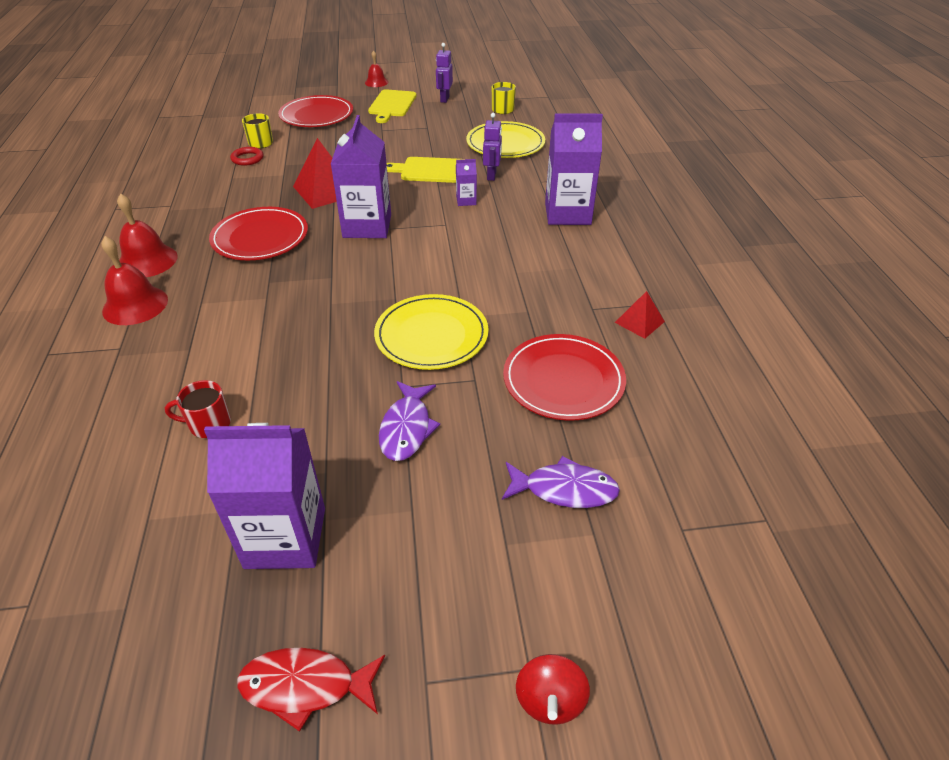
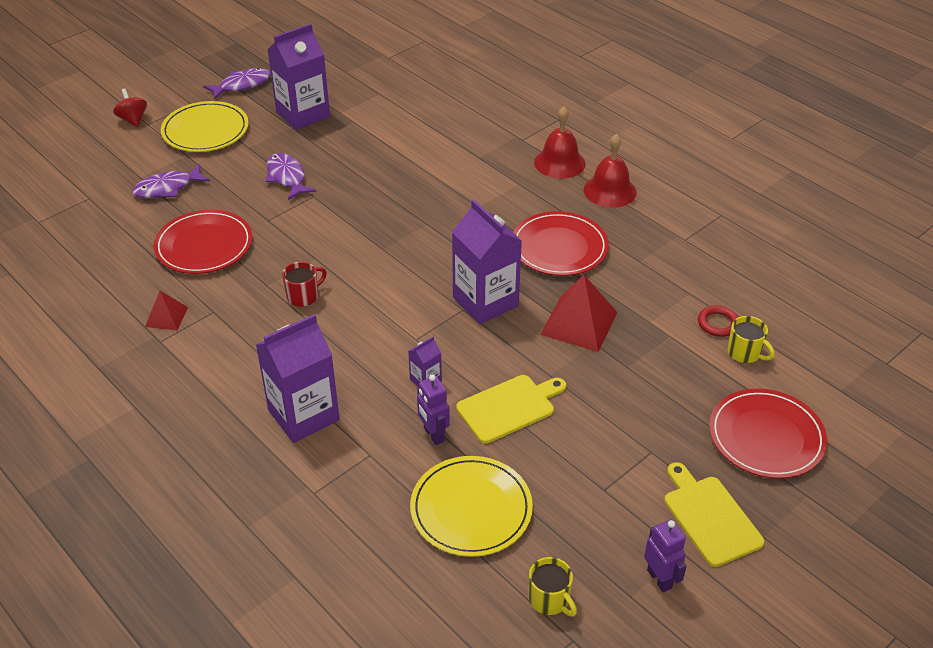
camera: 145 degrees right, 0 degrees up
(209, 424) = (406, 132): red mug -> red mug (303, 296)
(305, 686) = (242, 85): red fish -> purple fish
(376, 82) = (810, 568): red bell -> none
(431, 335) = (325, 234): yellow plate -> yellow plate (205, 130)

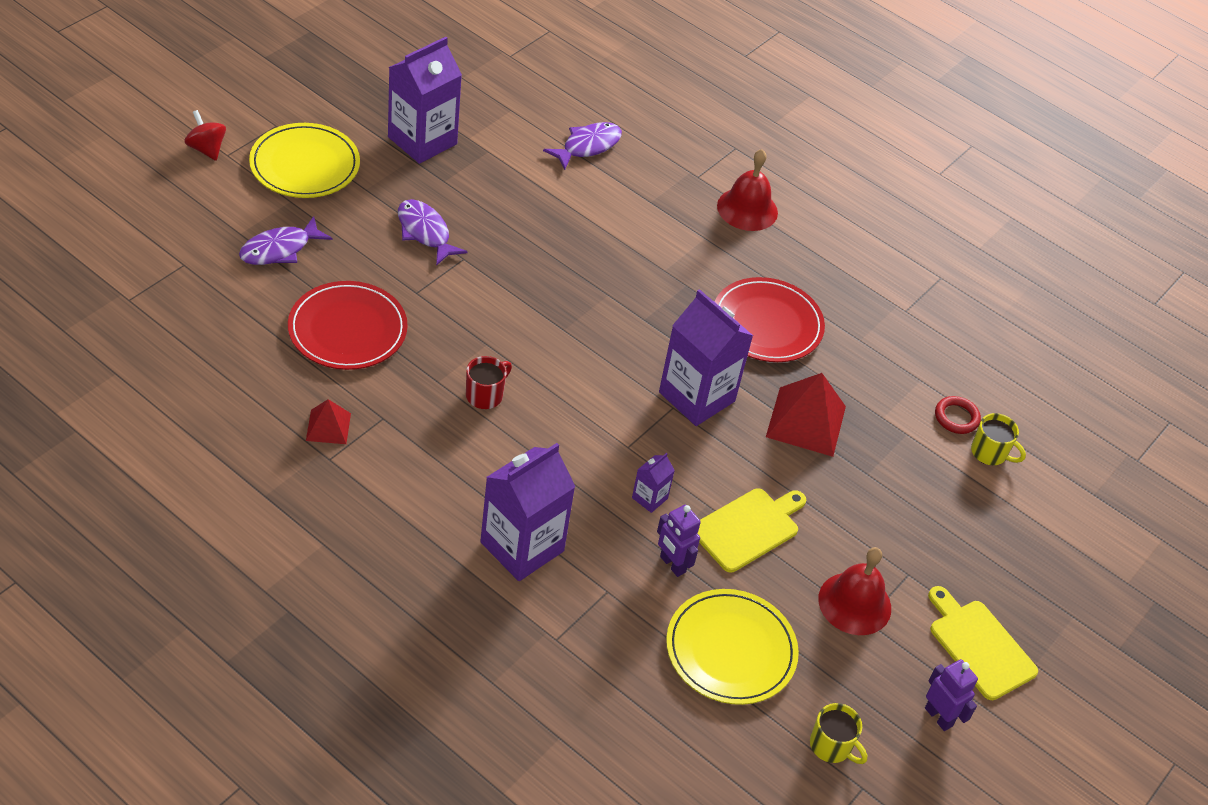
camera: 15 degrees left, 5 degrees up
(242, 85) = (333, 97): purple fish -> purple fish (588, 146)
(610, 191) = (811, 247): red bell -> red bell (854, 603)
(766, 437) = (1024, 551): red plate -> none

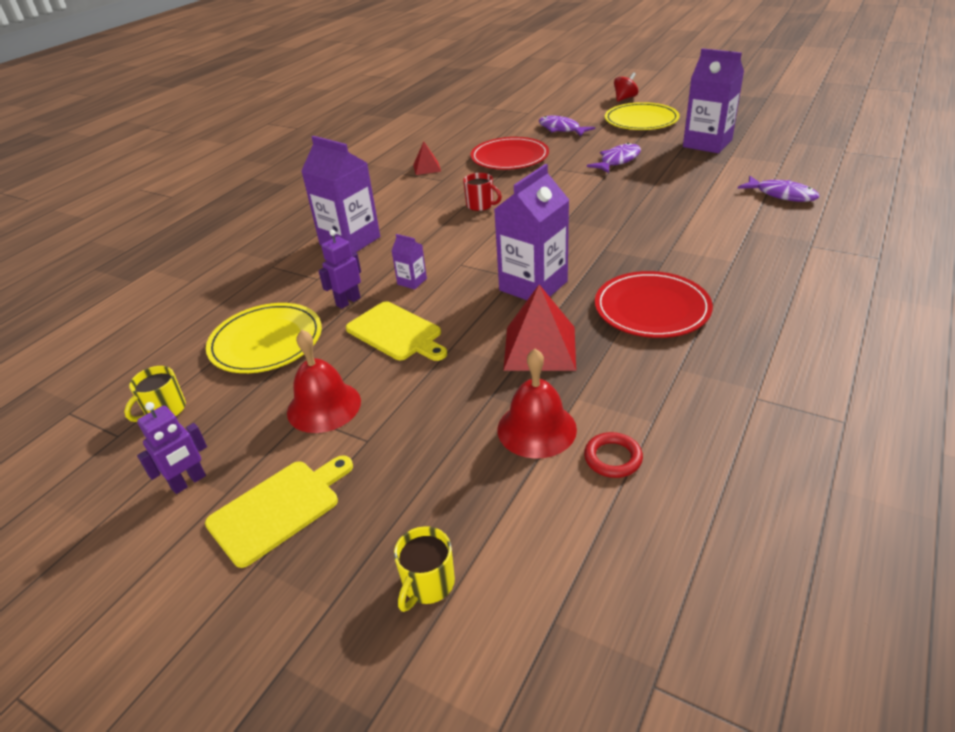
camera: 90 degrees right, 10 degrees down
(747, 209) = (799, 276): red bell -> red bell (536, 429)
(989, 453) = (572, 494): yellow mug -> yellow mug (428, 584)

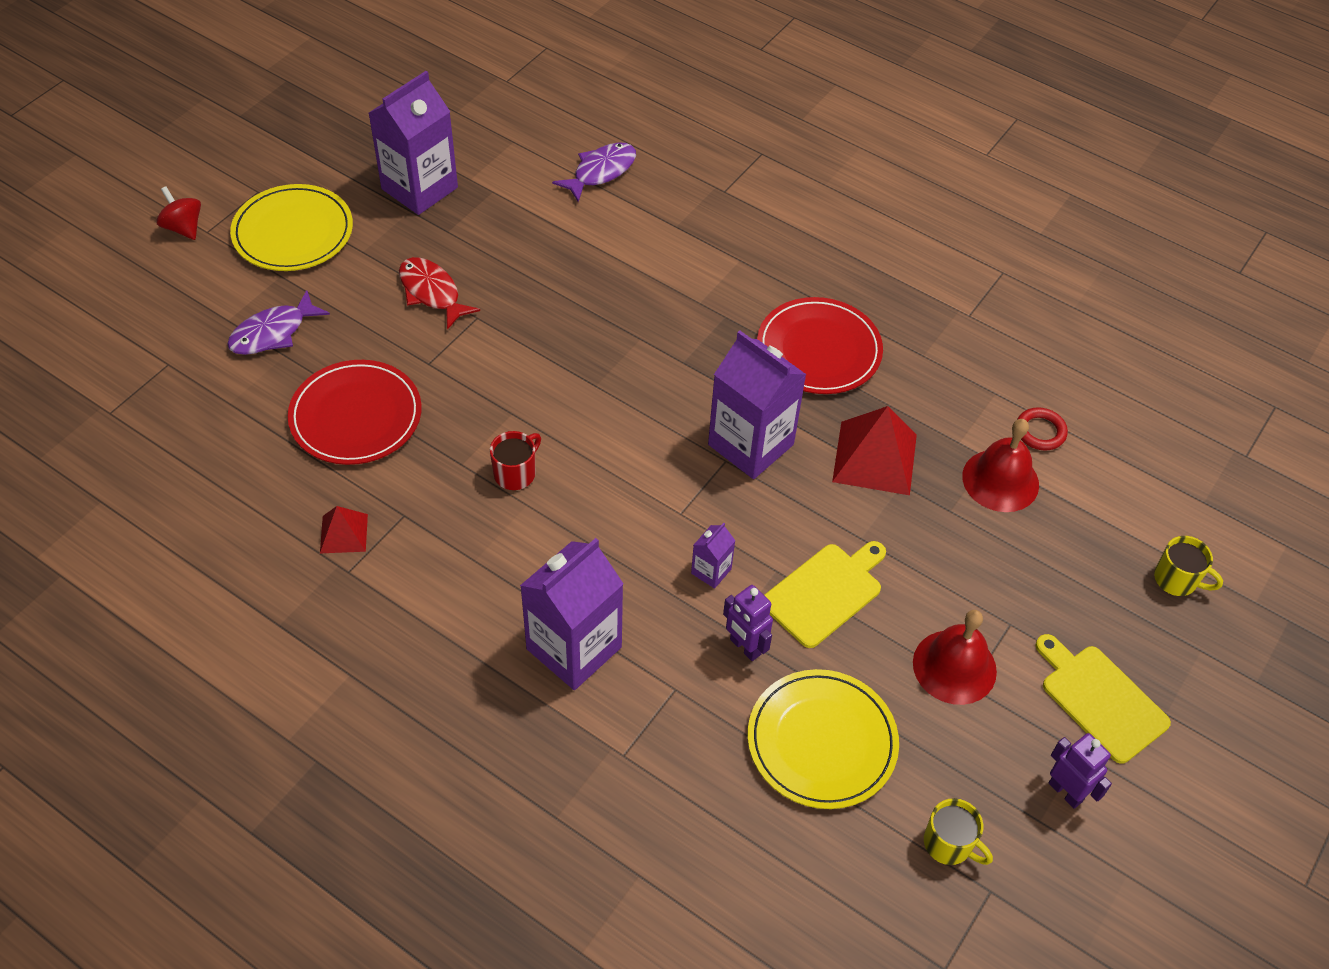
camera: 90 degrees left, 15 degrees up
(618, 161) = (432, 292): purple fish -> red fish

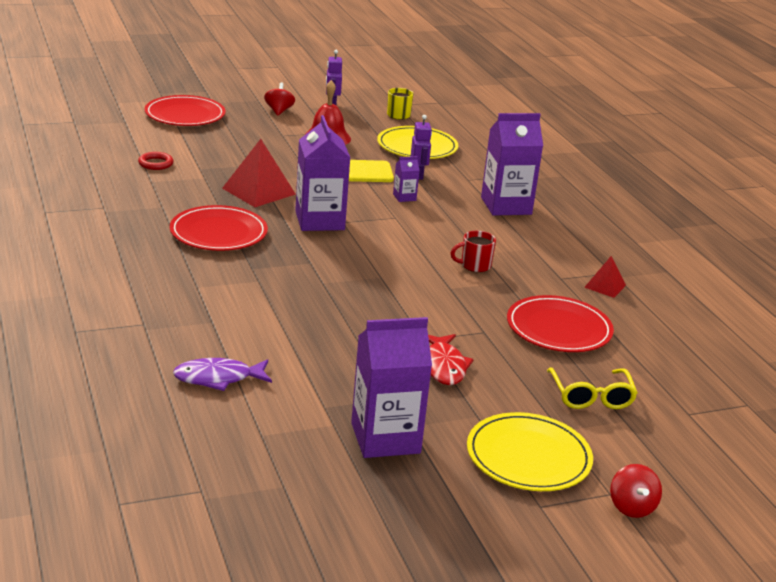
camera: 145 degrees left, 25 degrees down
(273, 333) = (591, 396): purple fish -> yellow glasses
(1000, 480) = (207, 161): red bell -> none
(1100, 699) = (279, 111): yellow cutting board -> red spinning top
(1176, 579) = (185, 115): yellow mug -> red plate

